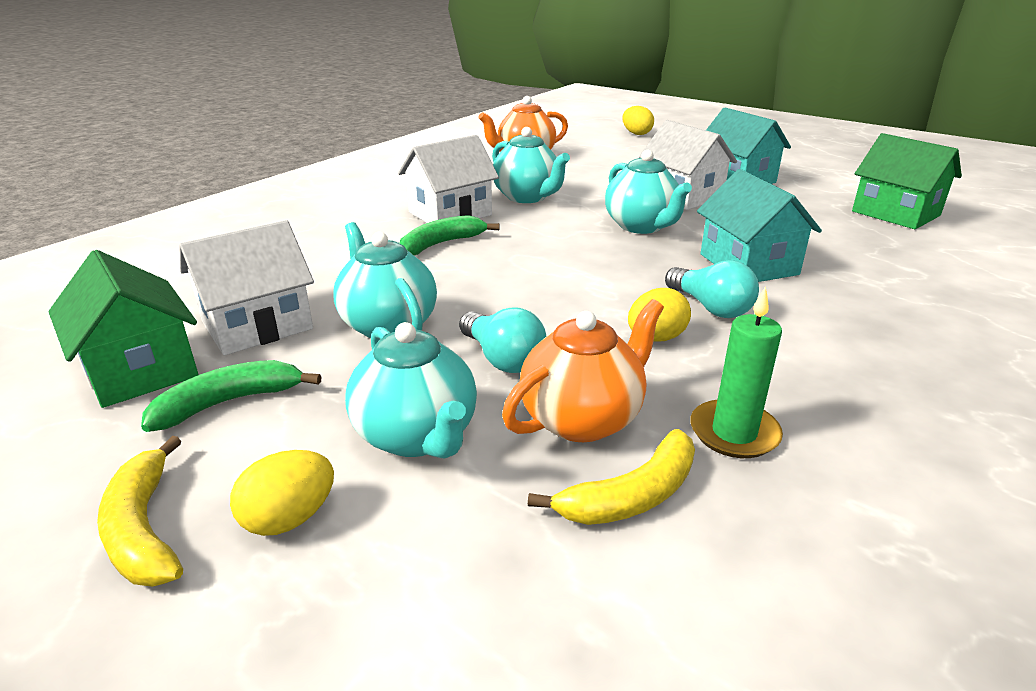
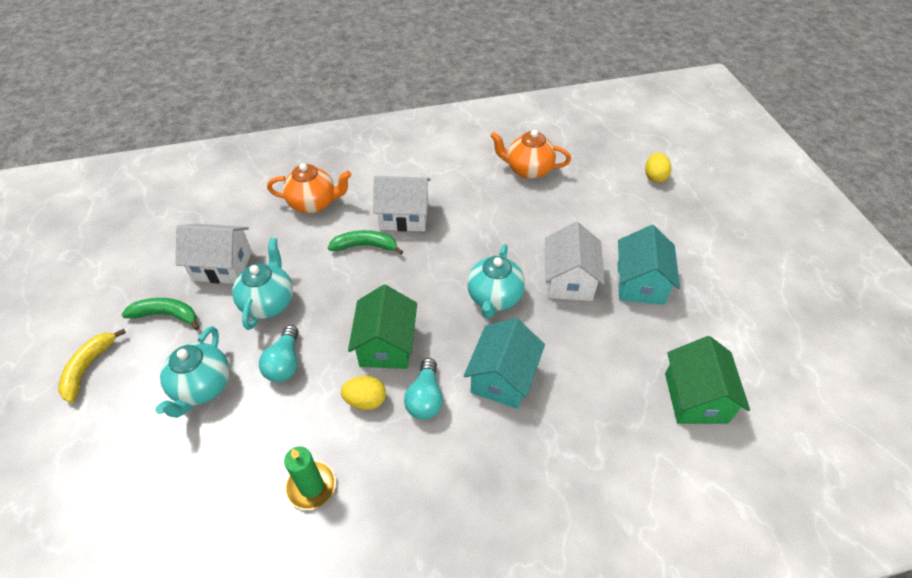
camera: 40 degrees right, 20 degrees up
(140, 369) = (159, 269): green house -> green house (386, 345)
(289, 518) = (126, 397): yellow egg -> none
(527, 197) = (468, 223): turquoise teapot -> none
(582, 419) = (267, 427): orange teapot -> orange teapot (314, 203)
(632, 495) = (231, 483): yellow banana -> none

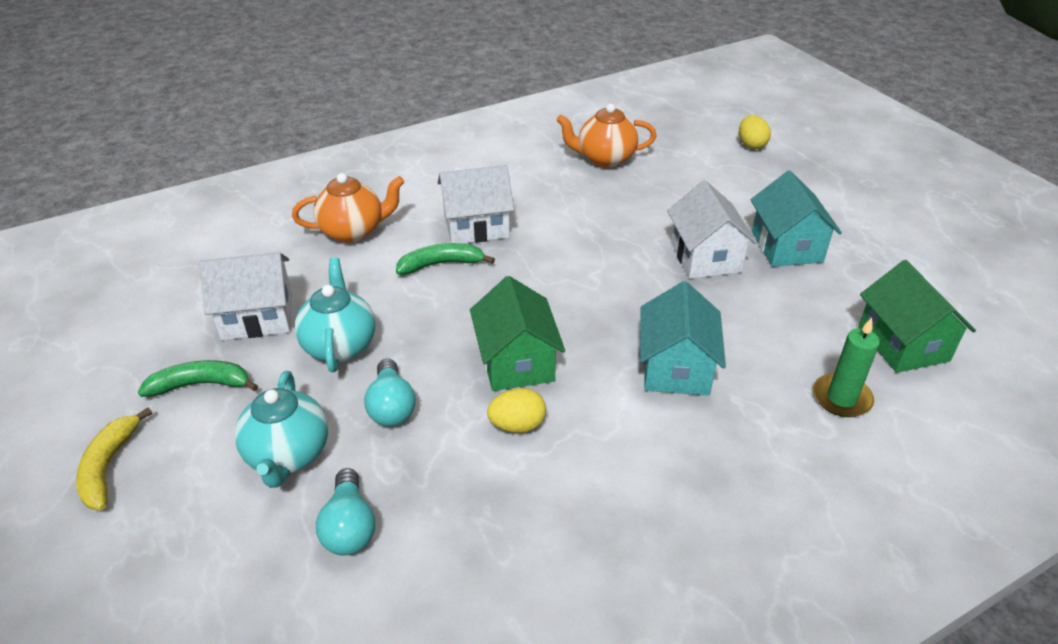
camera: 15 degrees left, 10 degrees down
(311, 486) = (489, 534): green candle -> green candle (841, 398)
(425, 398) = (592, 407): turquoise light bulb -> turquoise light bulb (349, 527)
(494, 298) = (626, 289): turquoise teapot -> none

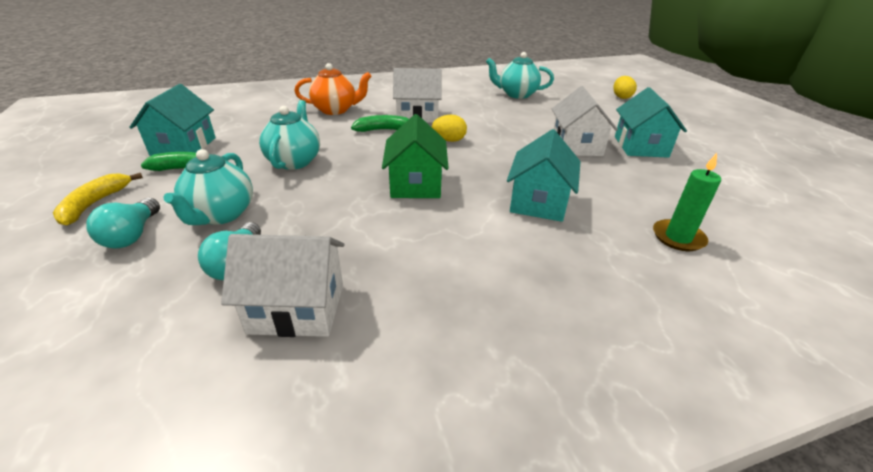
camera: 10 degrees right, 5 degrees down
(167, 341) = (184, 146): none -> turquoise house
(257, 317) = (249, 142): white house -> white house (297, 308)
(391, 406) = (312, 197): turquoise light bulb -> turquoise light bulb (132, 235)
(517, 425) = (400, 220): yellow egg -> yellow egg (449, 140)
(605, 159) = (516, 94): orange teapot -> turquoise teapot
(903, 344) = (735, 210): green house -> none

